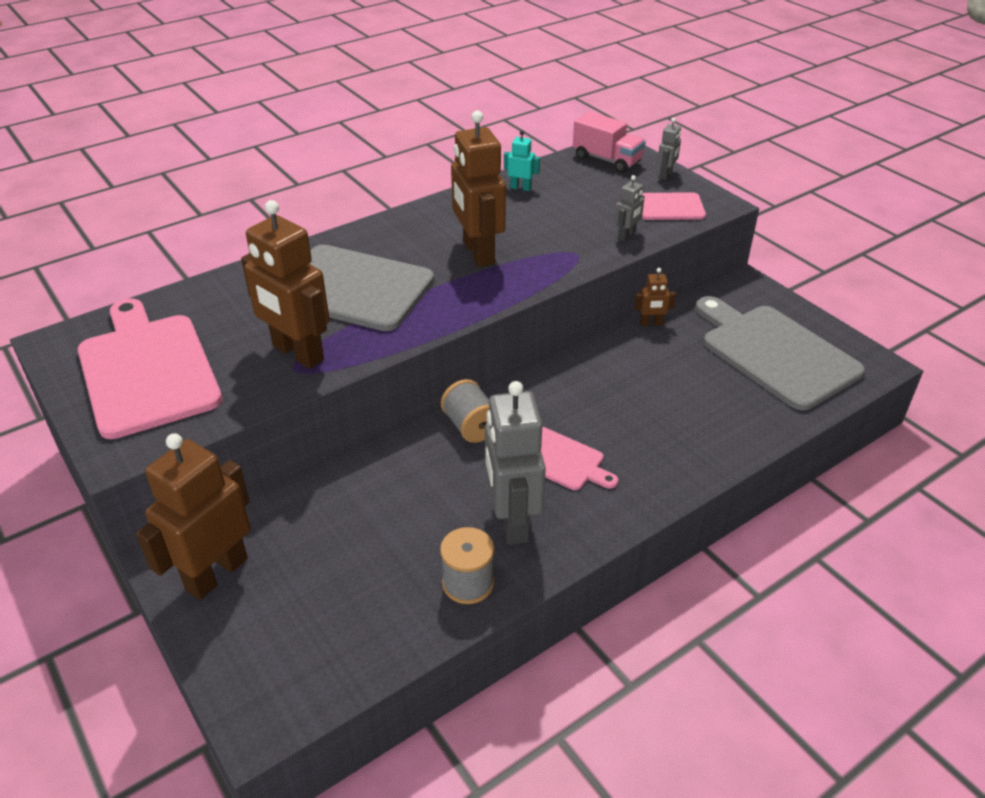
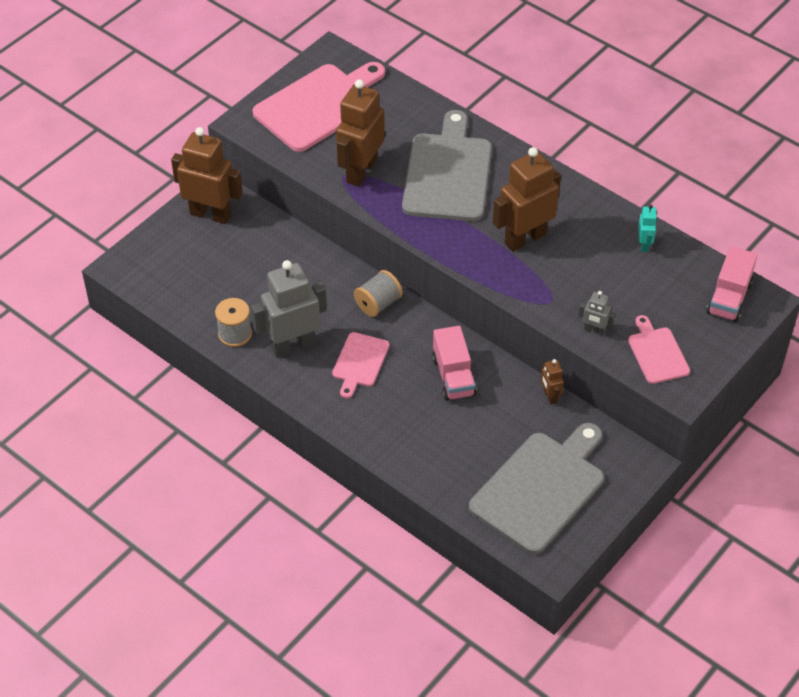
camera: 75 degrees right, 10 degrees up
(606, 386) = (453, 376): none -> pink truck
(666, 175) = (720, 347): grey robot -> none

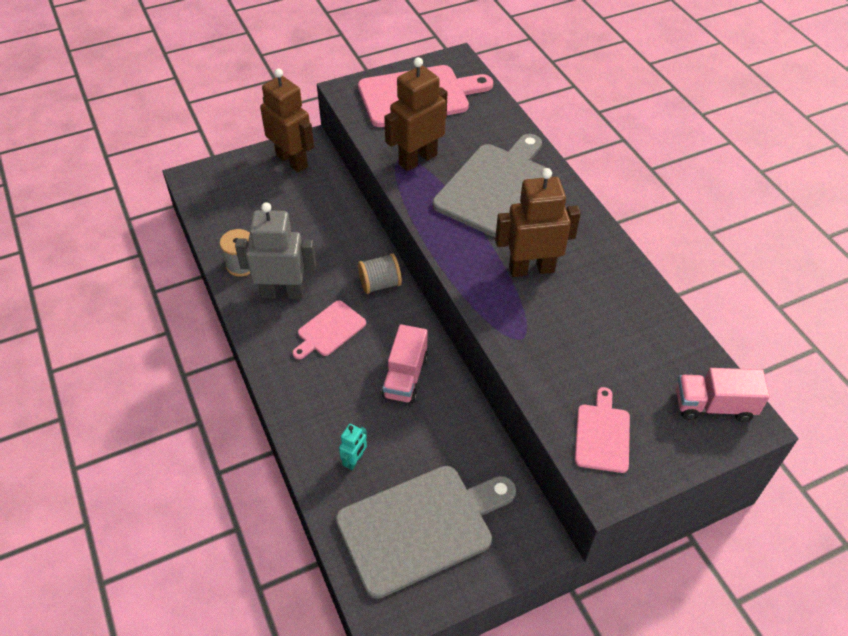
camera: 25 degrees right, 0 degrees up
(549, 396) = (485, 434): brown robot -> none
(594, 330) = (548, 385): grey robot -> none
(644, 245) = (649, 317): turquoise robot -> turquoise robot (355, 460)
(729, 298) = (713, 406): pink truck -> pink truck turned 45 degrees clockwise

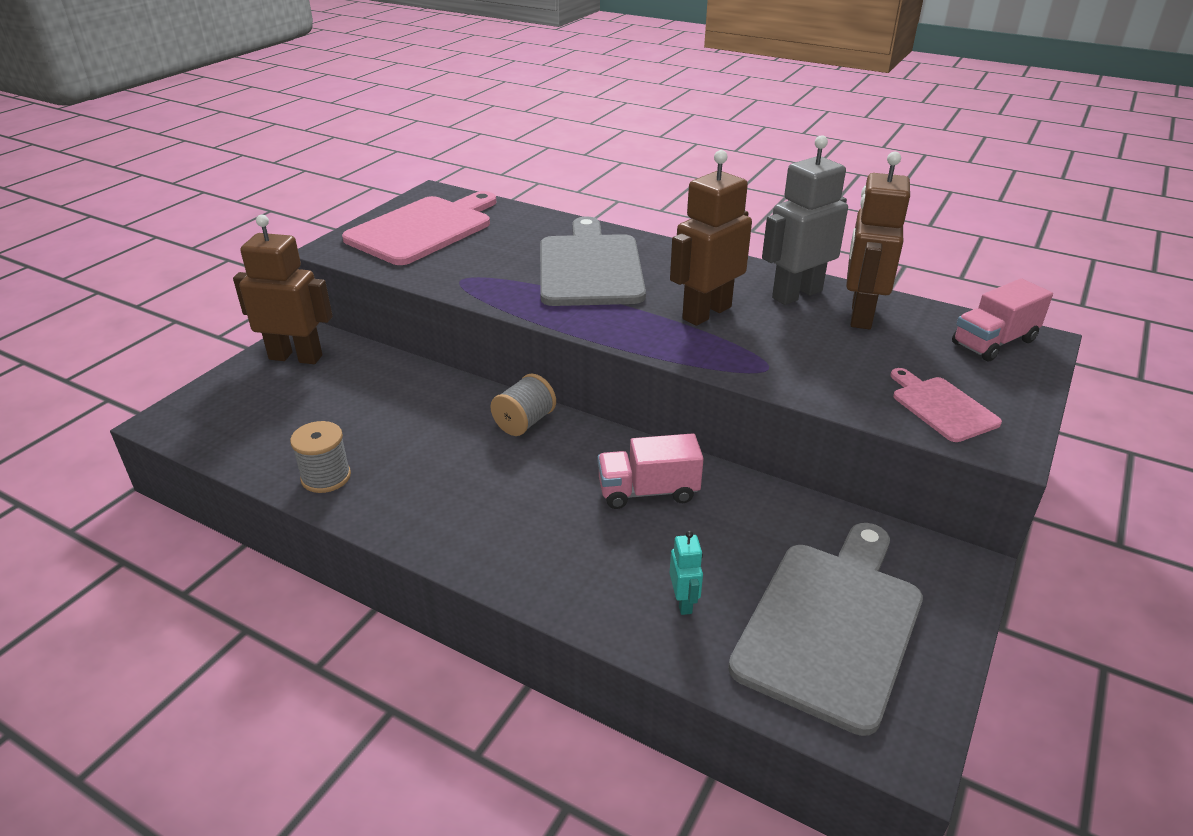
camera: 35 degrees left, 15 degrees down
(282, 293) = (411, 481): grey robot -> grey robot (796, 294)
(329, 330) = (511, 490): pink cutting board -> none
(405, 377) = (648, 491): pink truck -> pink truck turned 105 degrees clockwise
(417, 159) = (482, 274): brown robot -> brown robot (860, 315)

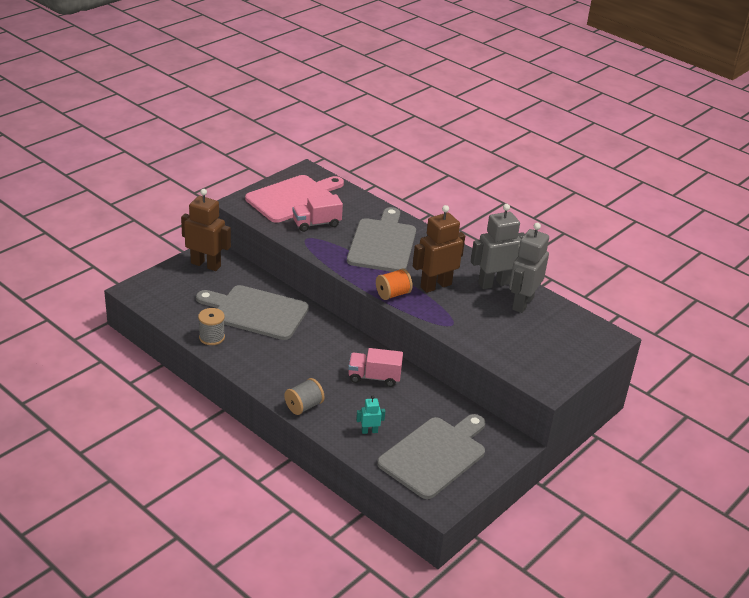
camera: 10 degrees right, 0 degrees up
(400, 417) = (256, 312): none -> grey cutting board
(524, 422) = (322, 328): grey spool -> grey spool (304, 406)
(642, 338) = (393, 294): none -> orange spool
(683, 602) = (369, 431): turquoise robot -> turquoise robot turned 105 degrees counterclockwise
(860, 315) = (522, 303): brown robot -> grey robot
(941, 407) = (530, 363): pink cutting board -> none
(993, 342) = (586, 334): pink truck -> pink truck (316, 224)

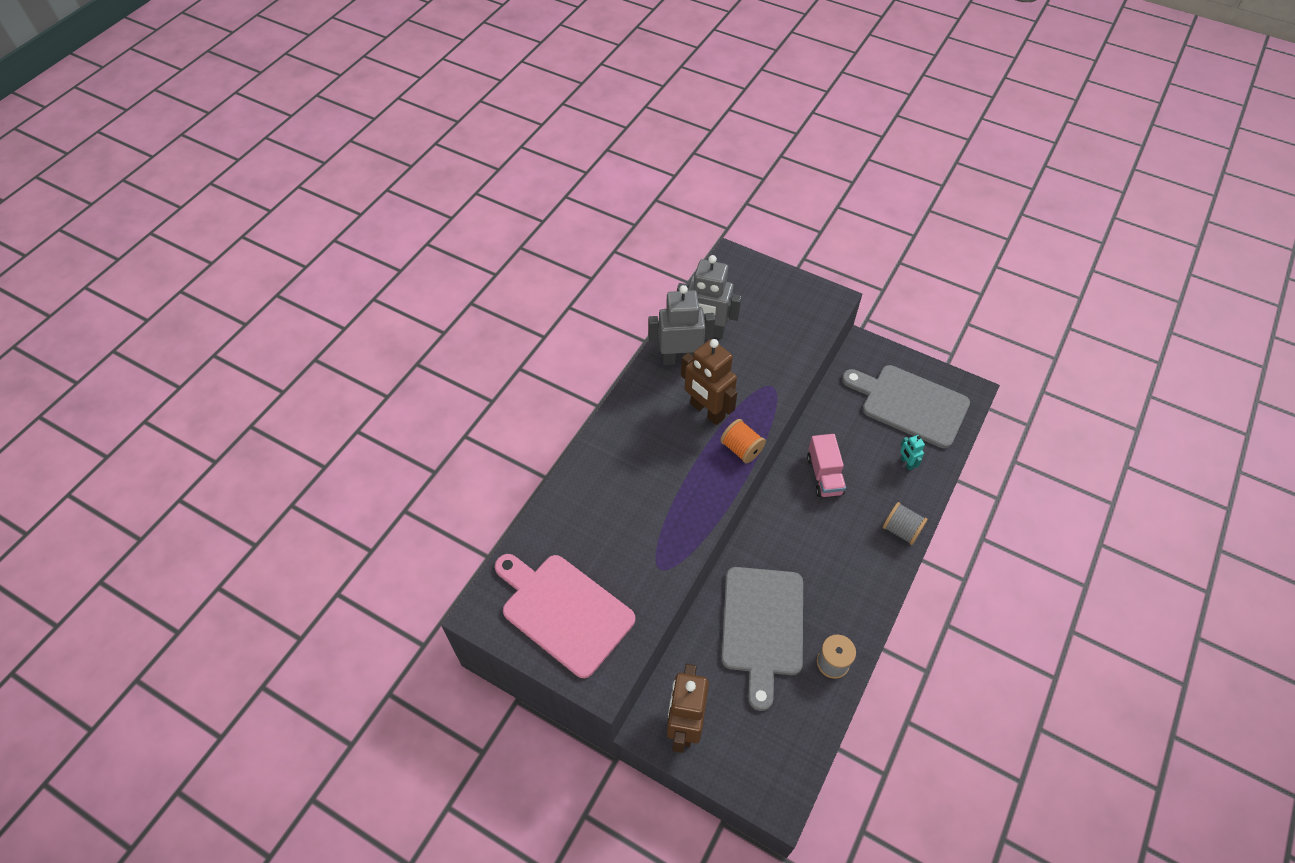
camera: 100 degrees left, 20 degrees up
(316, 224) = (620, 565): pink truck -> none
(382, 243) = (640, 479): grey cutting board -> none
(493, 283) = (680, 359): grey robot -> grey robot turned 120 degrees clockwise

